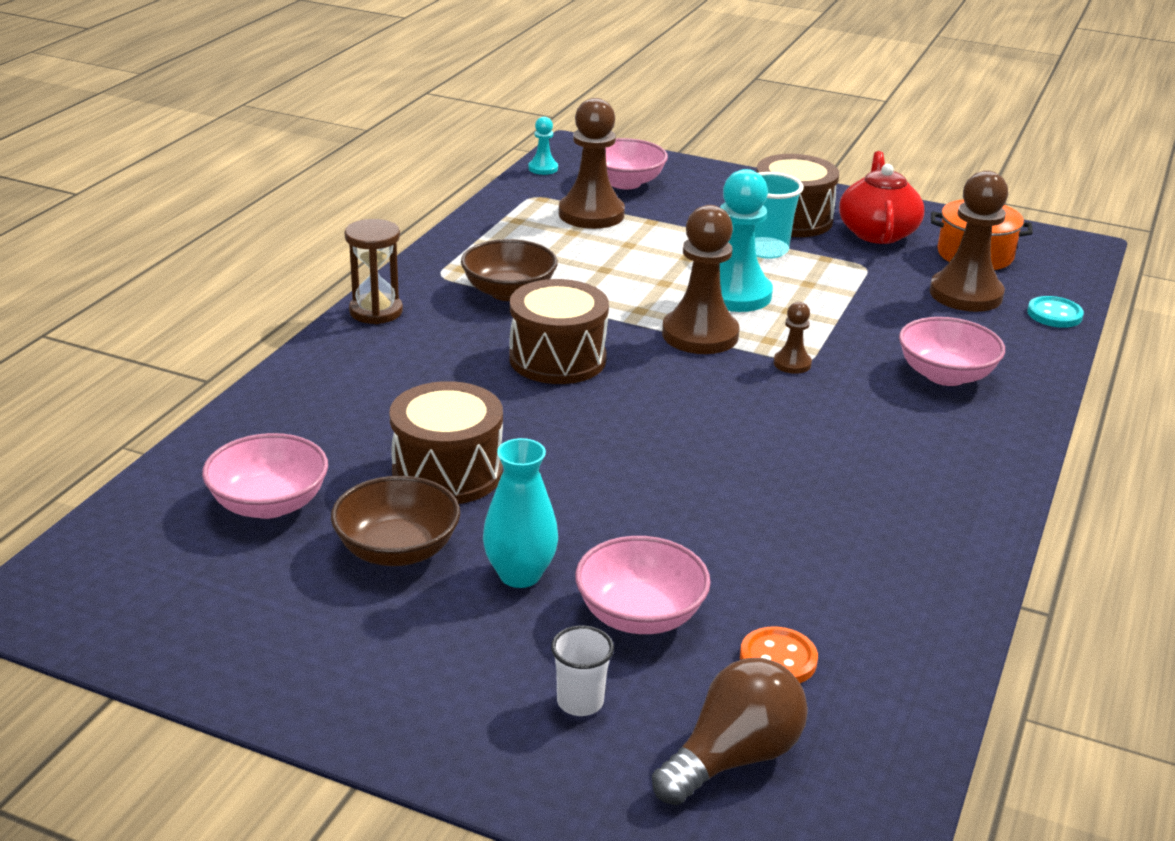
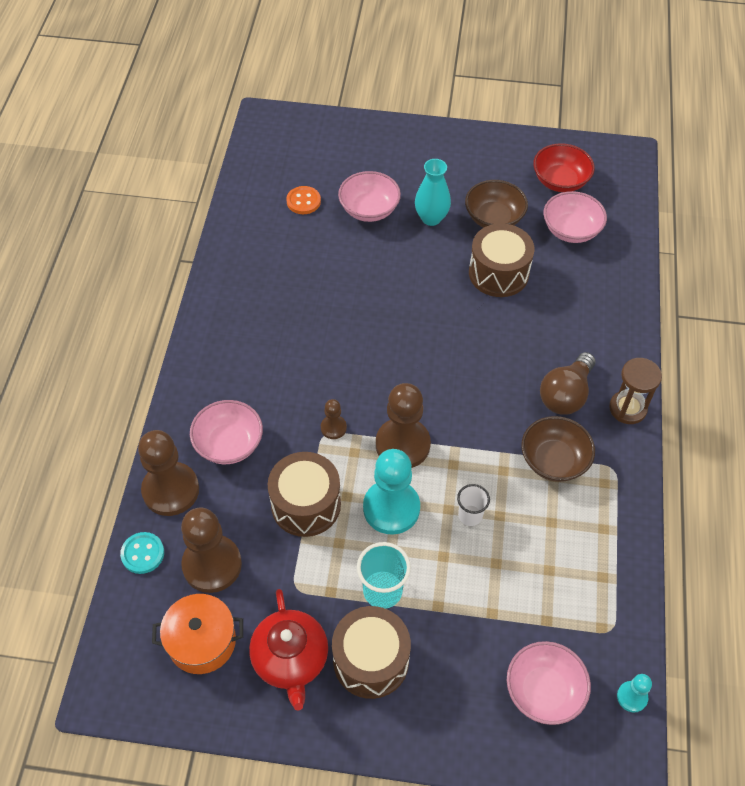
camera: 165 degrees right, 25 degrees up
(214, 584) = (560, 181): none -> red bowl
(557, 359) = (485, 389): brown drum -> brown drum (306, 504)
(580, 702) = (379, 163): white cup -> white cup (470, 515)
(591, 214) = (547, 610): brown pawn -> brown pawn (171, 490)
(733, 758) = (313, 154): brown light bulb -> brown light bulb (565, 394)

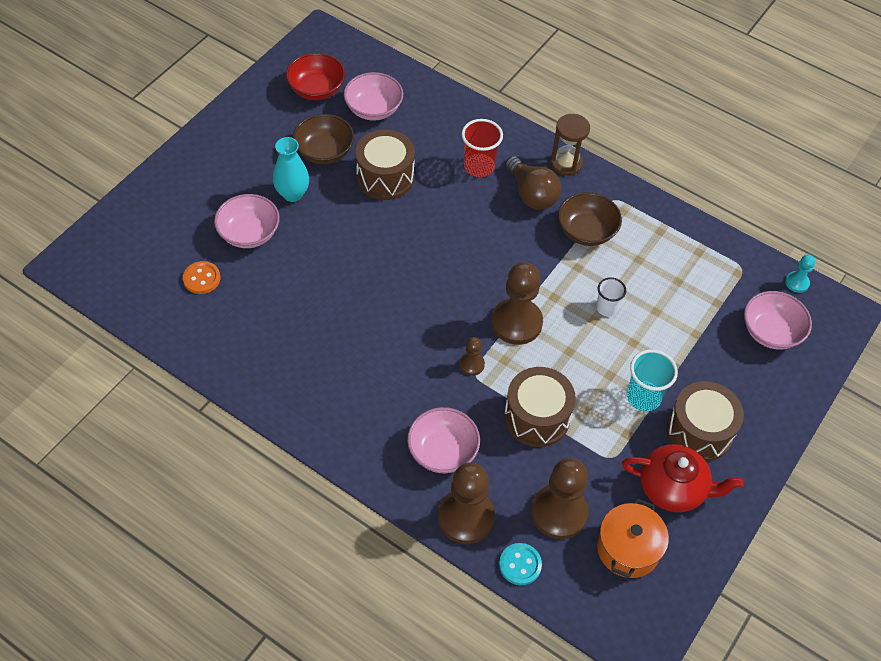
camera: 65 degrees left, 0 degrees up
(391, 508) = (572, 358): turquoise pawn -> none
(566, 338) = (479, 167): none -> red cup

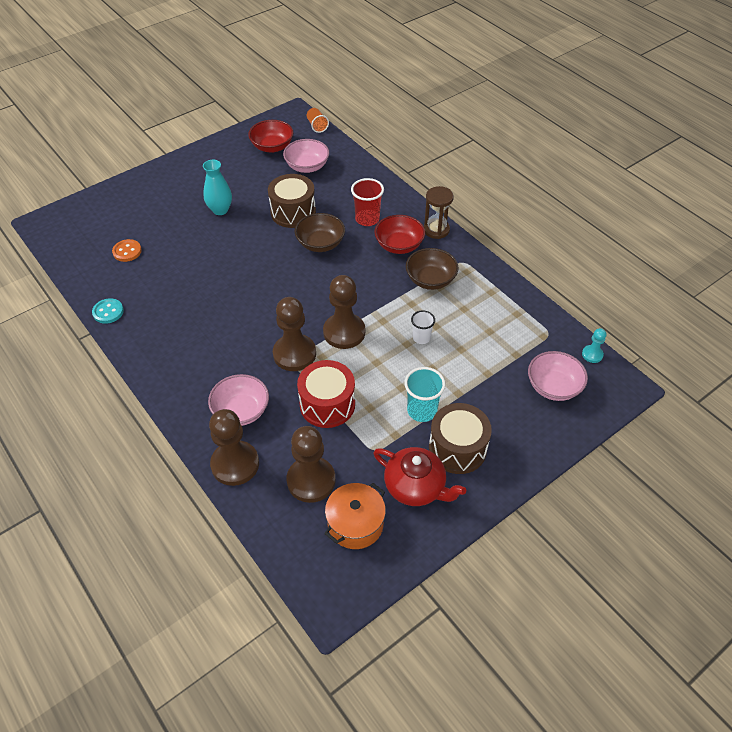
camera: 20 degrees right, 5 degrees down
(249, 233) = (176, 229): pink bowl -> none
(324, 152) = (257, 187): brown bowl -> brown bowl (320, 243)
(360, 47) = (317, 126): none -> orange cup
(471, 364) = (294, 354): brown pawn -> brown pawn, size x2.09
(520, 565) = (260, 512): turquoise button -> turquoise button (108, 312)
(531, 194) = (399, 245): brown light bulb -> red bowl
(537, 417) = (327, 404): brown drum -> red drum

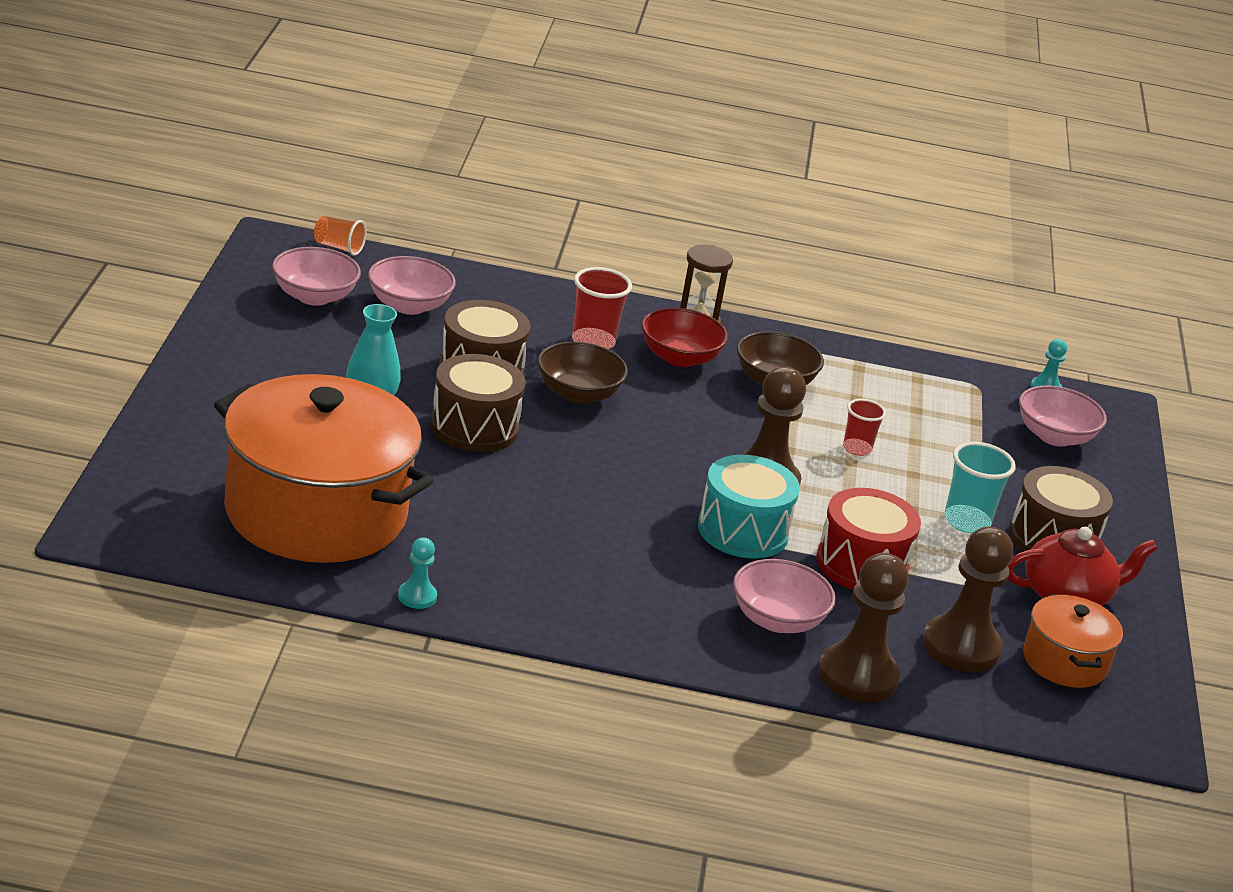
camera: 50 degrees left, 20 degrees down
(108, 312) = (417, 596): turquoise button -> turquoise pawn
(127, 251) = (315, 512): orange button -> orange pot
(249, 240) = (474, 427): none -> brown drum
(272, 147) = (314, 296): red bowl -> pink bowl
(294, 354) = (743, 531): brown pawn -> turquoise drum
(421, 338) = (857, 448): white cup -> red cup

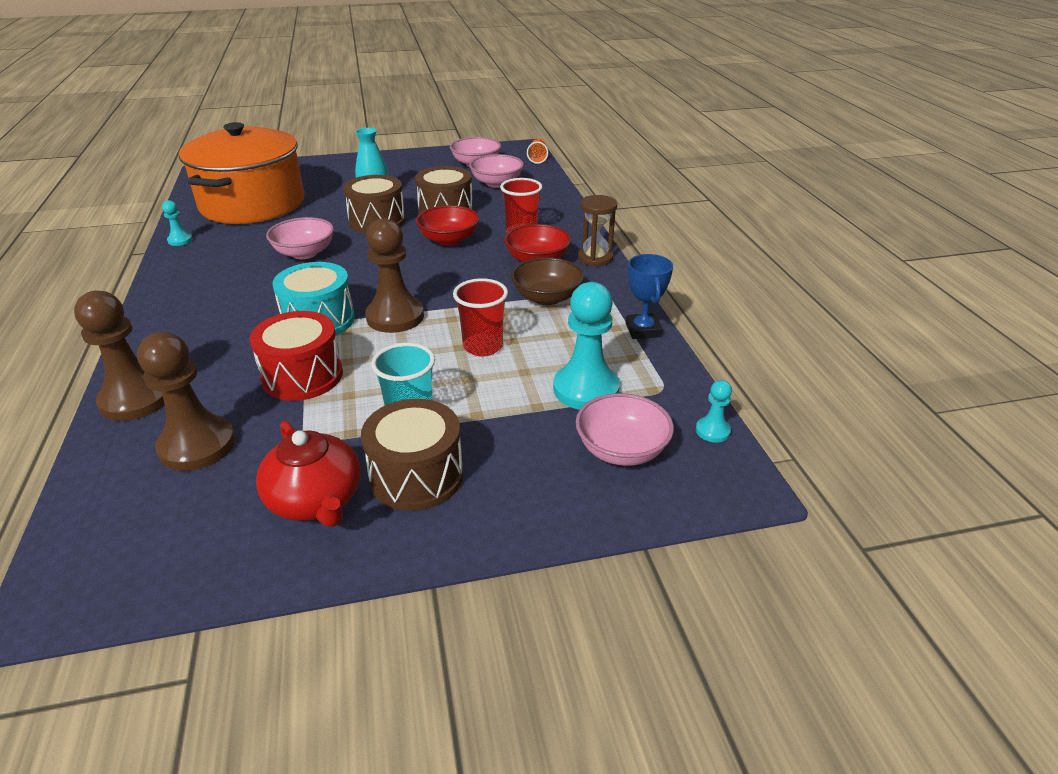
camera: 75 degrees right, 5 degrees up
(578, 394) = (449, 240): brown bowl -> red bowl
(777, 620) = (203, 353): pink bowl -> pink bowl (304, 253)
(857, 448) = (483, 346): red cup -> red cup, size x1.54
(871, 356) = (643, 330): none -> blue trophy
(960, 421) = (586, 389): none -> turquoise pawn
(1065, 661) = (193, 514): orange pot -> none

